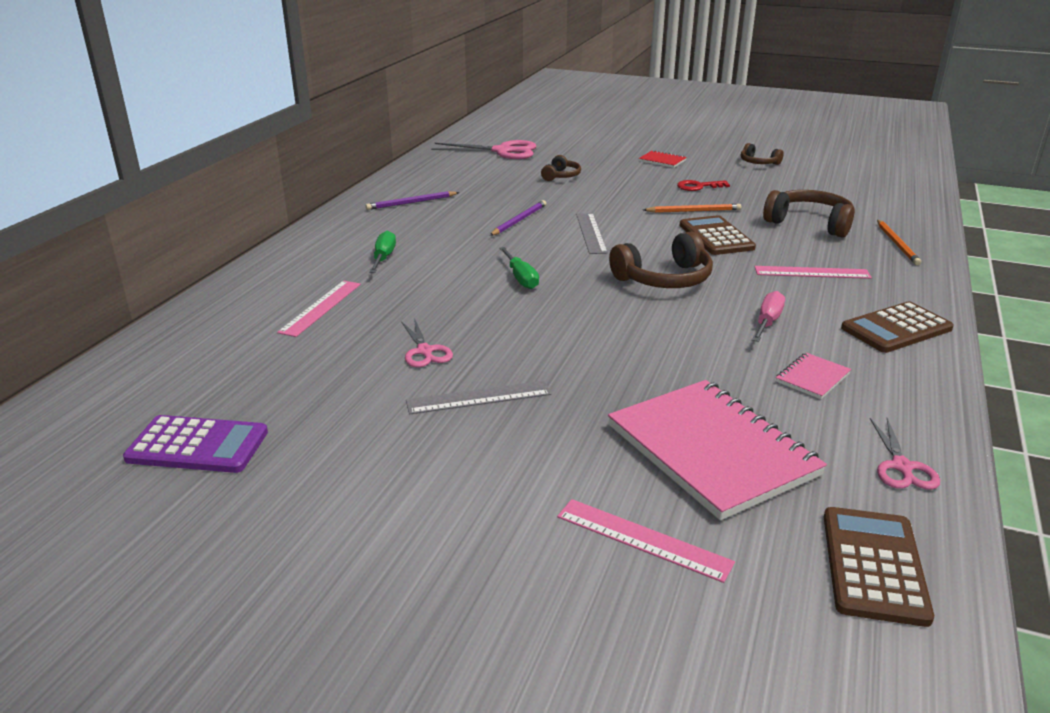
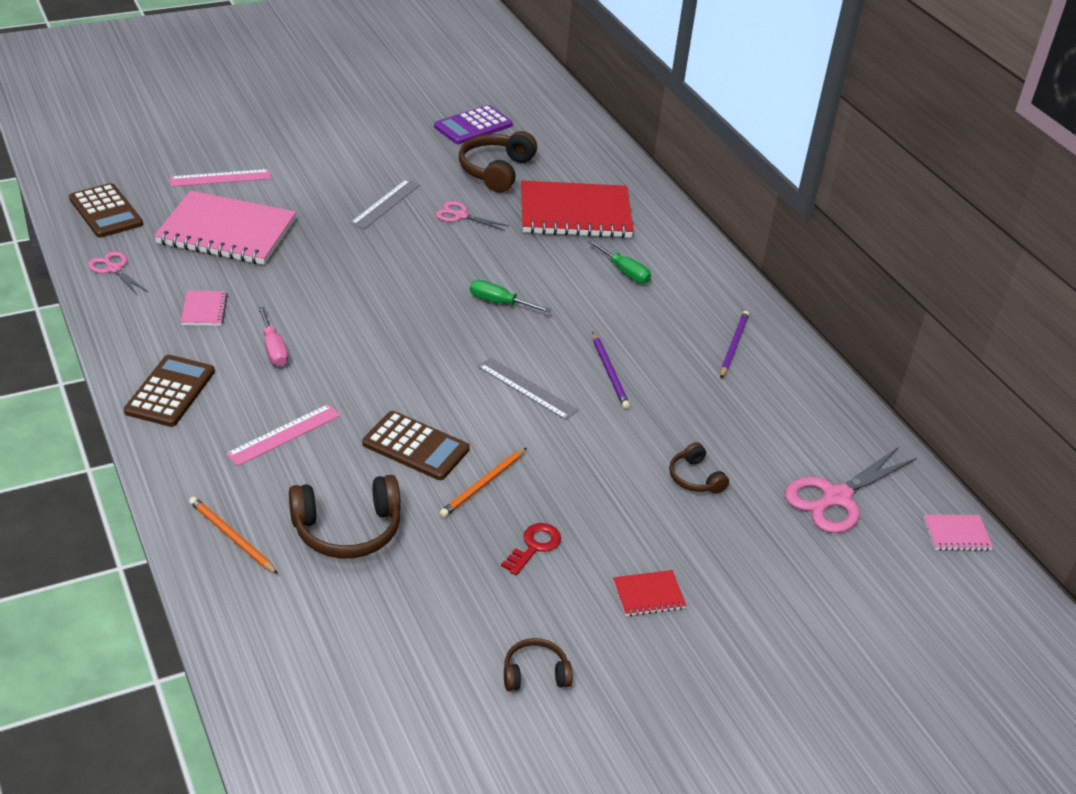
camera: 130 degrees right, 10 degrees up
(321, 307) = (575, 213): pink ruler -> red notebook
(475, 130) = (956, 534): none -> pink notebook
(664, 279) = (396, 358): brown headphones -> brown headphones (496, 170)

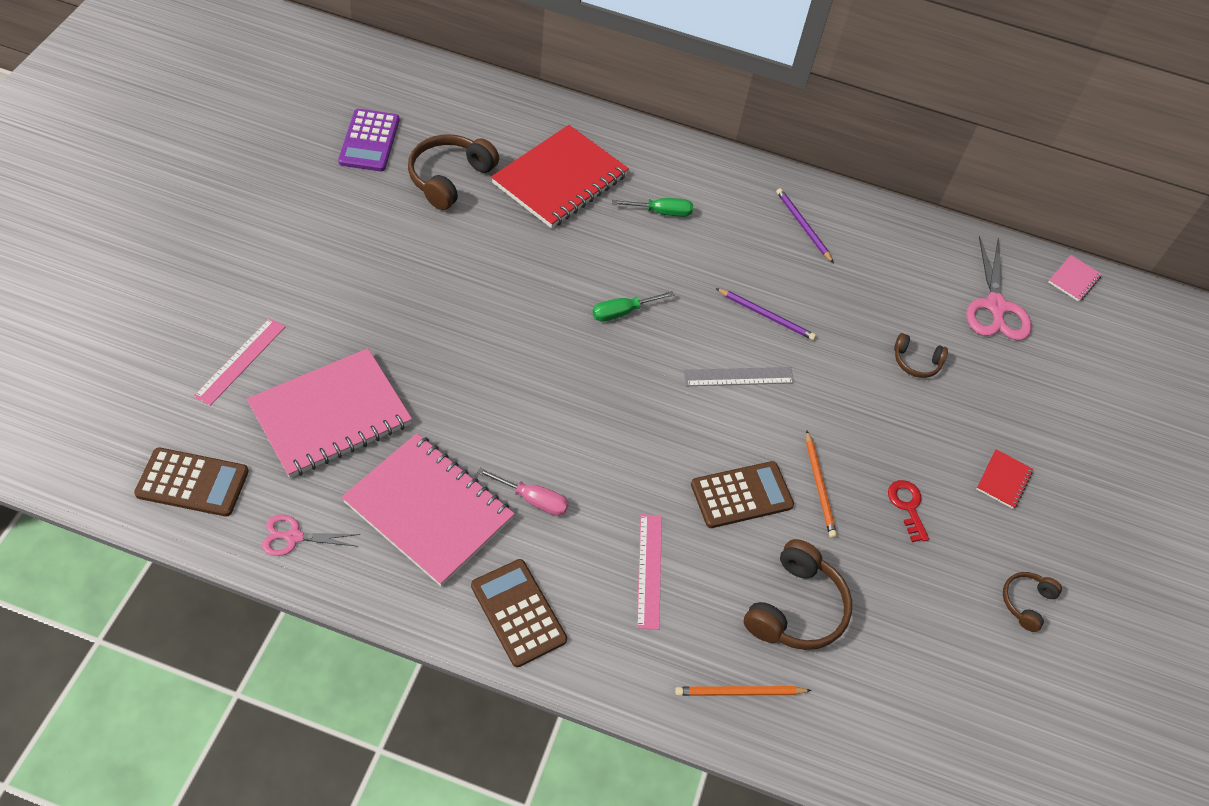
camera: 50 degrees left, 15 degrees up
(204, 310) = (428, 510): pink notebook -> pink notebook, size x2.36
(385, 204) = (414, 280): grey ruler -> none
(460, 215) = (485, 247): pink scissors -> none
(496, 170) = (449, 178): brown headphones -> brown headphones turned 60 degrees clockwise

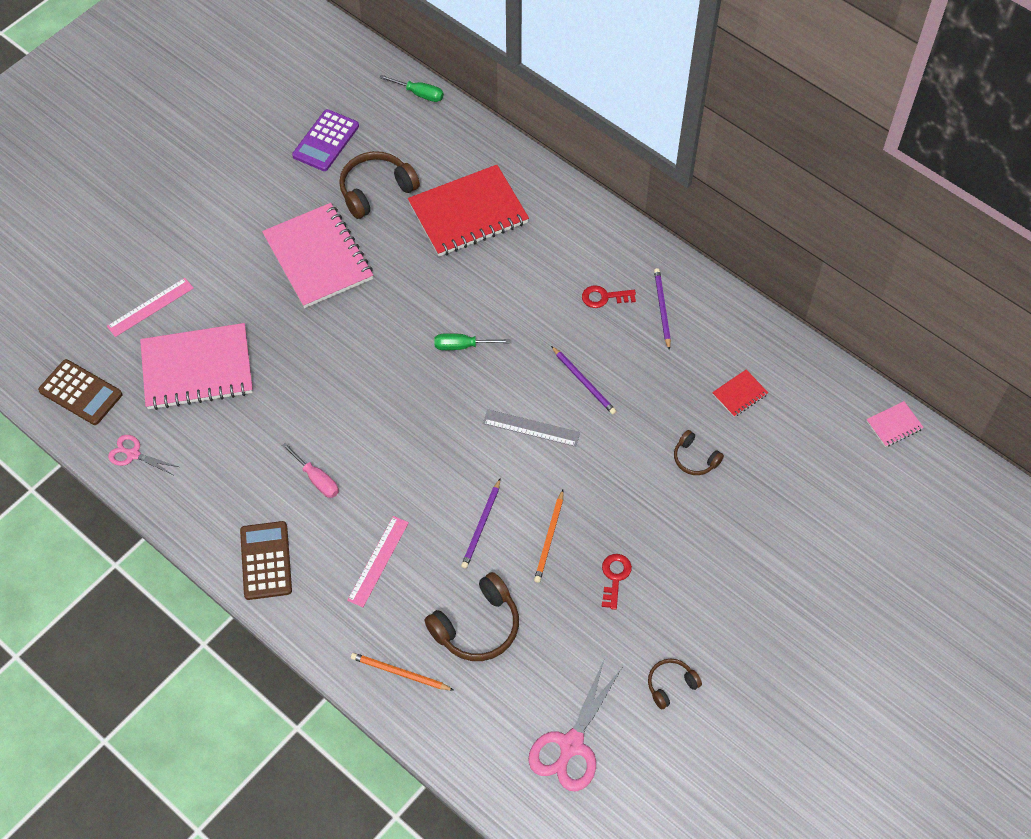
camera: 30 degrees right, 5 degrees up
(428, 510) = (236, 464): pink notebook -> pink notebook (318, 258)
(661, 212) = (541, 265): green screwdriver -> green screwdriver (419, 94)
(741, 229) = (604, 297): none -> red key
(741, 495) = (481, 525): brown calculator -> purple pencil
(995, 307) = (800, 430): pink scissors -> pink scissors (571, 745)
(1003, 480) = (712, 582): red notebook -> red notebook (739, 394)

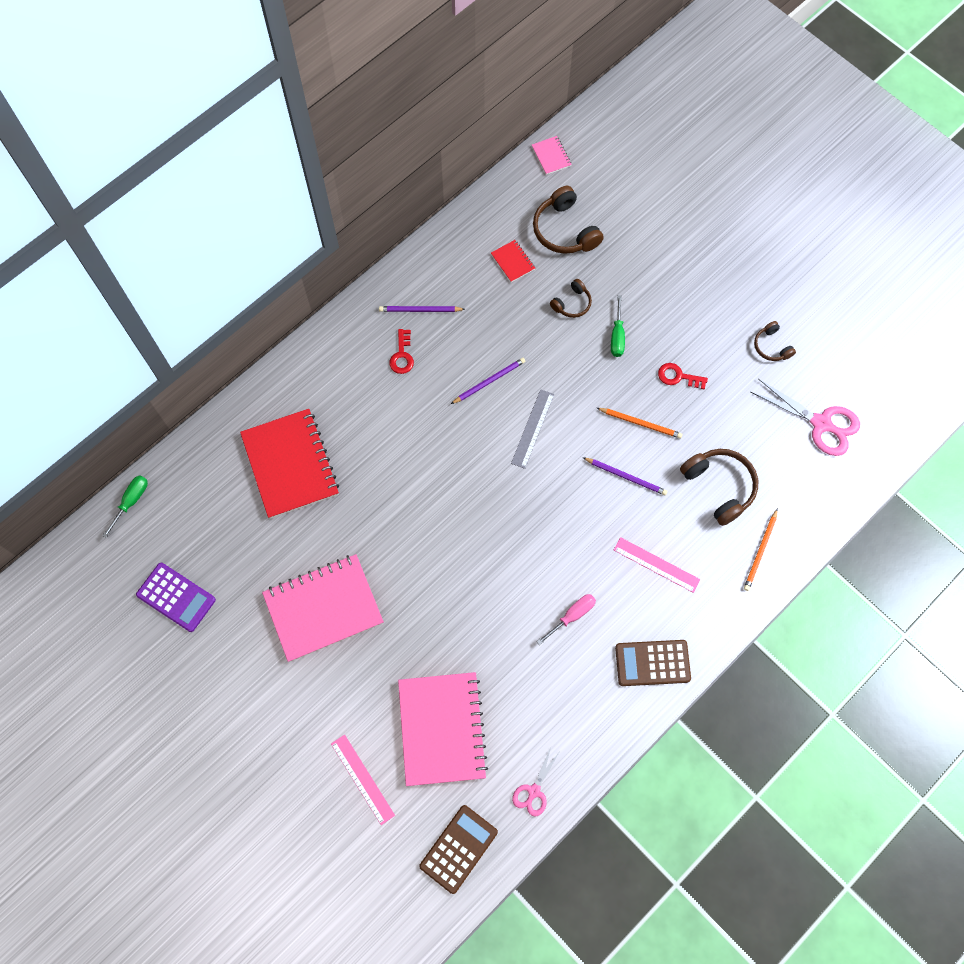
camera: 85 degrees left, 10 degrees up
(376, 190) = (248, 549): brown headphones -> brown headphones (564, 230)
(462, 346) = (441, 480): green screwdriver -> green screwdriver (617, 336)

